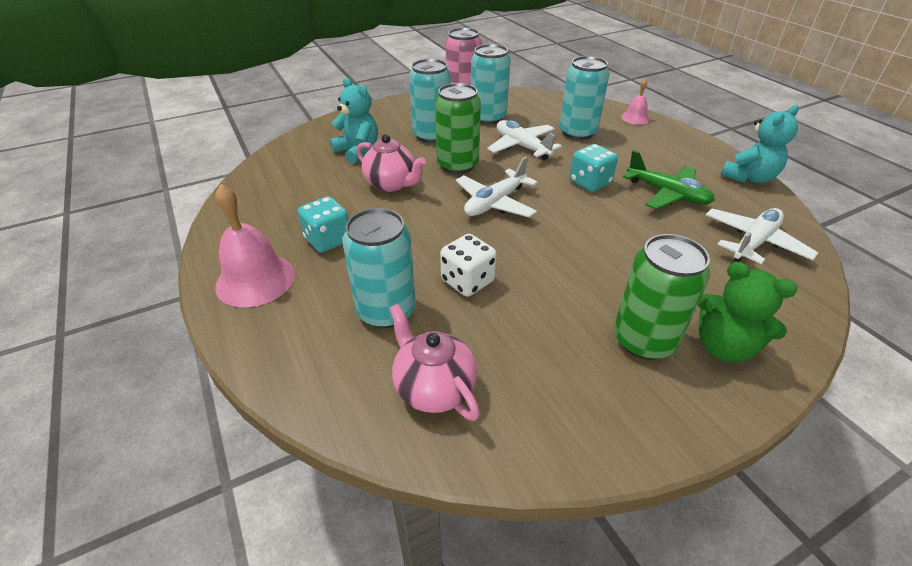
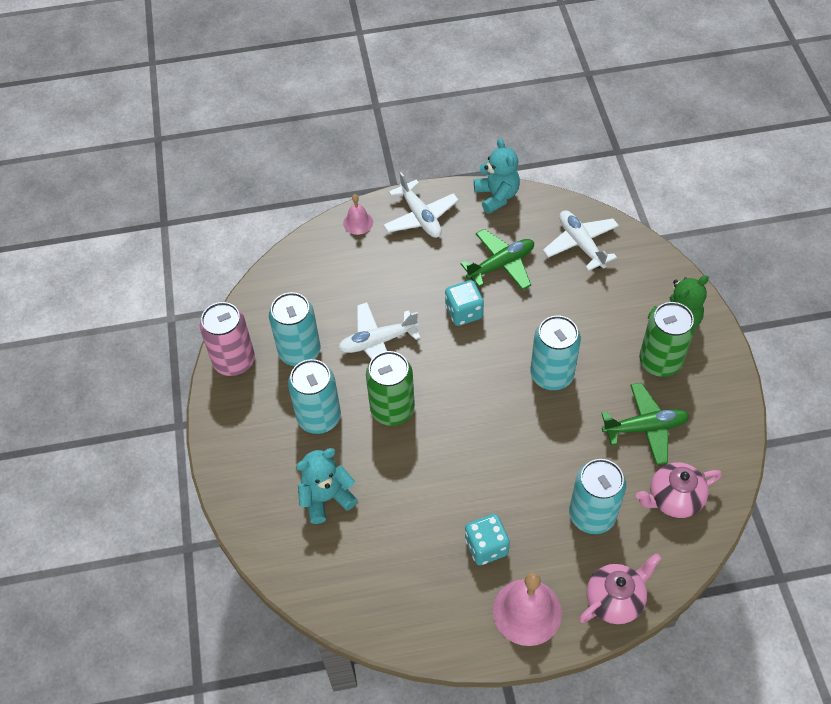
camera: 70 degrees left, 15 degrees up
(391, 184) = (408, 477): pink teapot -> pink teapot (615, 600)
(467, 281) = (572, 449): white dice -> none
(495, 203) = (471, 397): white plane -> white plane (420, 217)
(531, 340) = (645, 427): none -> green plane
(577, 132) = (368, 283): turquoise can -> turquoise can (551, 375)

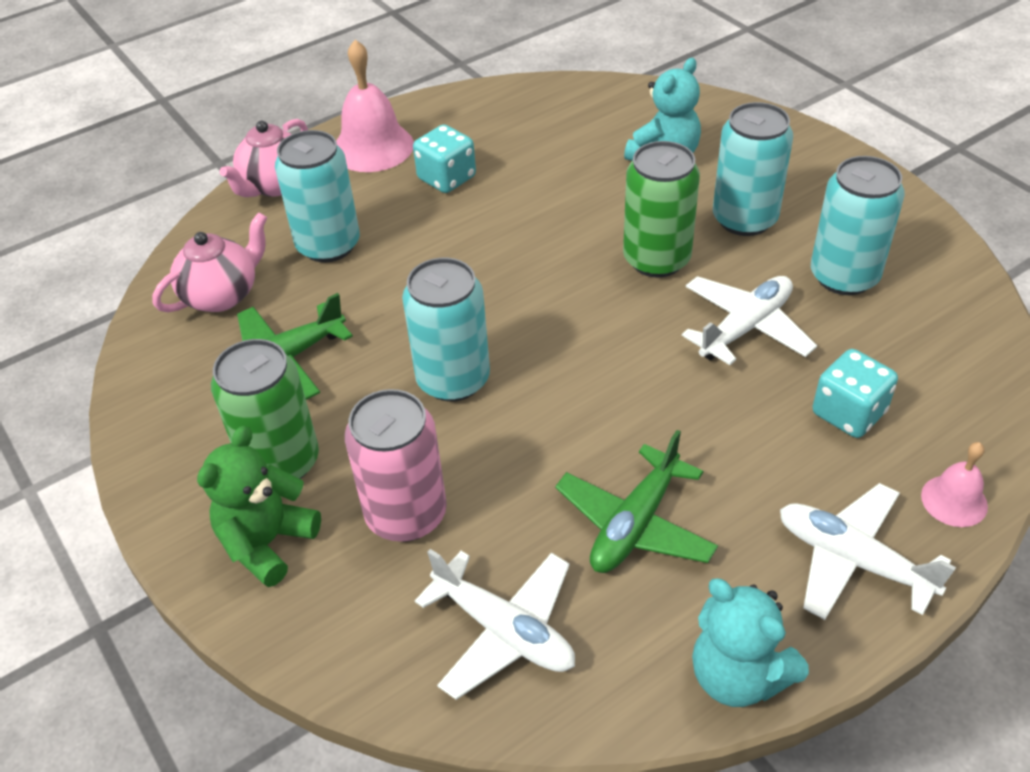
camera: 155 degrees right, 10 degrees down
(234, 361) = (918, 235): pink can -> pink can (406, 514)
(464, 312) = (646, 418): turquoise dice -> turquoise dice (848, 413)

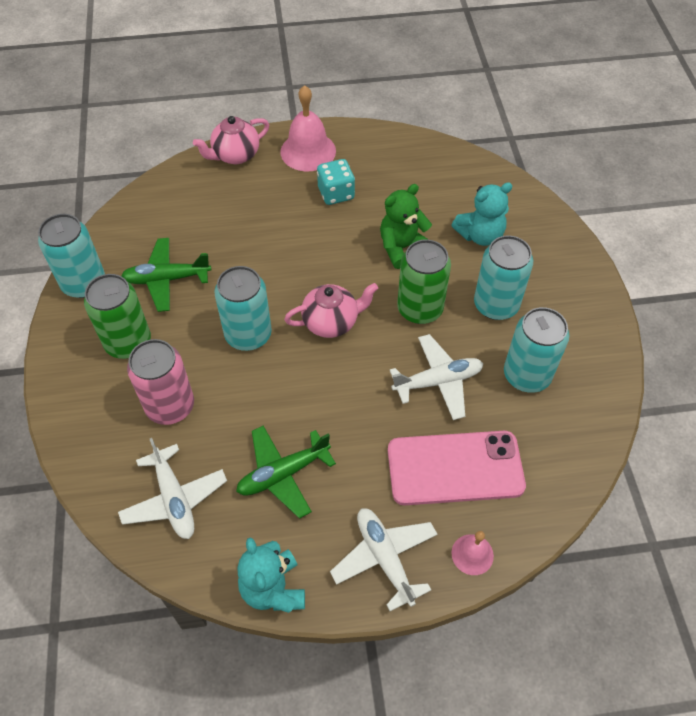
camera: 25 degrees right, 10 degrees up
(222, 295) = (162, 220): pink teapot -> pink teapot (331, 322)
(267, 542) = (93, 387): green teddy bear -> green teddy bear (402, 248)
(328, 245) = (238, 212): turquoise can -> turquoise can (84, 283)
(848, 413) = (455, 468): turquoise dice -> pink phone

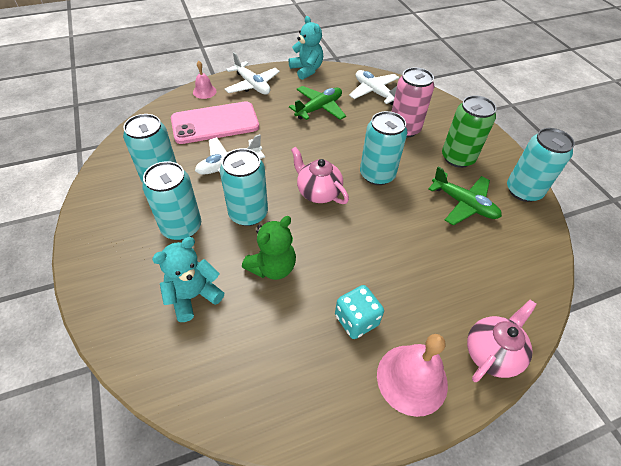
camera: 165 degrees right, 5 degrees down
(167, 279) = (464, 204): green plane -> green plane turned 60 degrees clockwise
(331, 322) = (318, 192): pink teapot -> pink teapot turned 75 degrees clockwise
(420, 309) = (248, 213): green can -> turquoise can

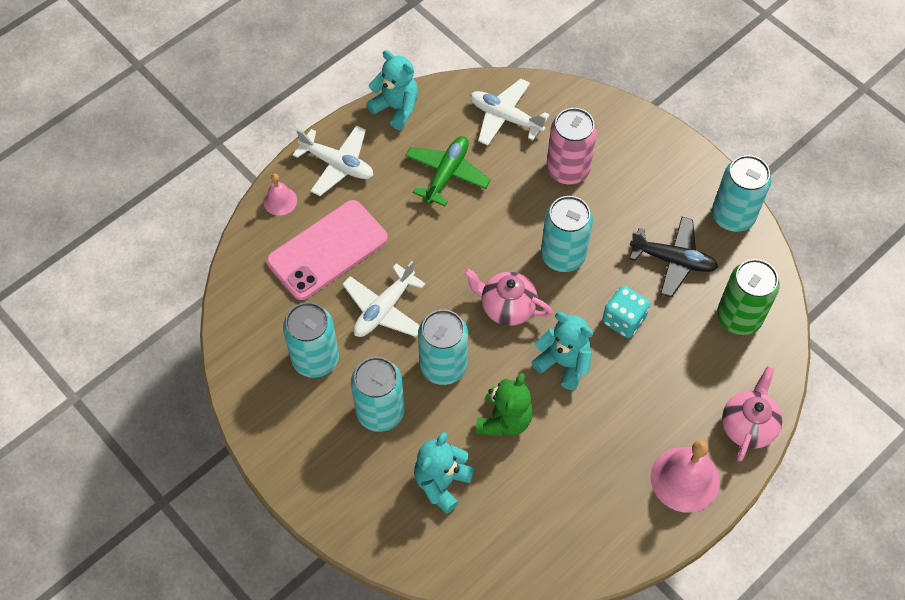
camera: 20 degrees left, 10 degrees up
(343, 243) = (563, 363): none -> turquoise teddy bear
(356, 320) = (613, 443): turquoise dice -> turquoise dice (623, 320)
(457, 158) = (646, 193): green can -> green can (739, 317)
(464, 204) = (673, 260): green plane -> black plane

